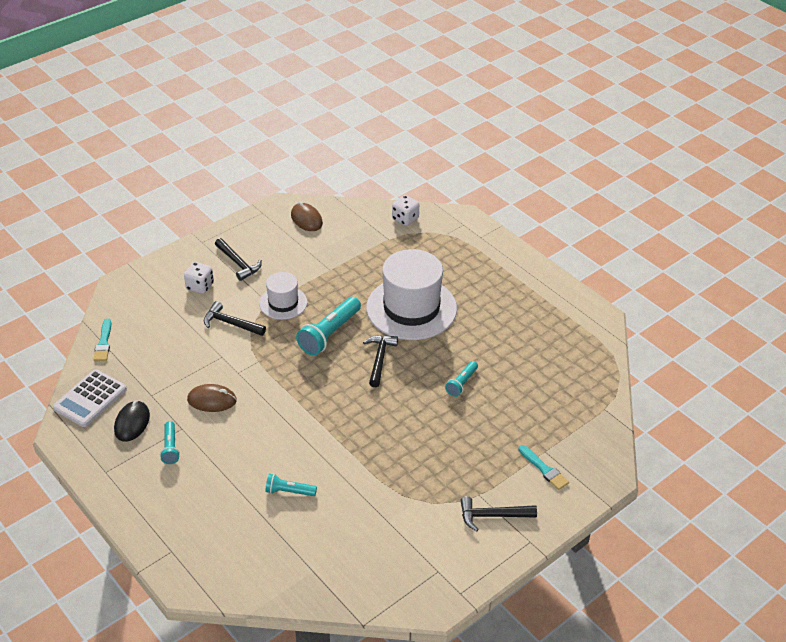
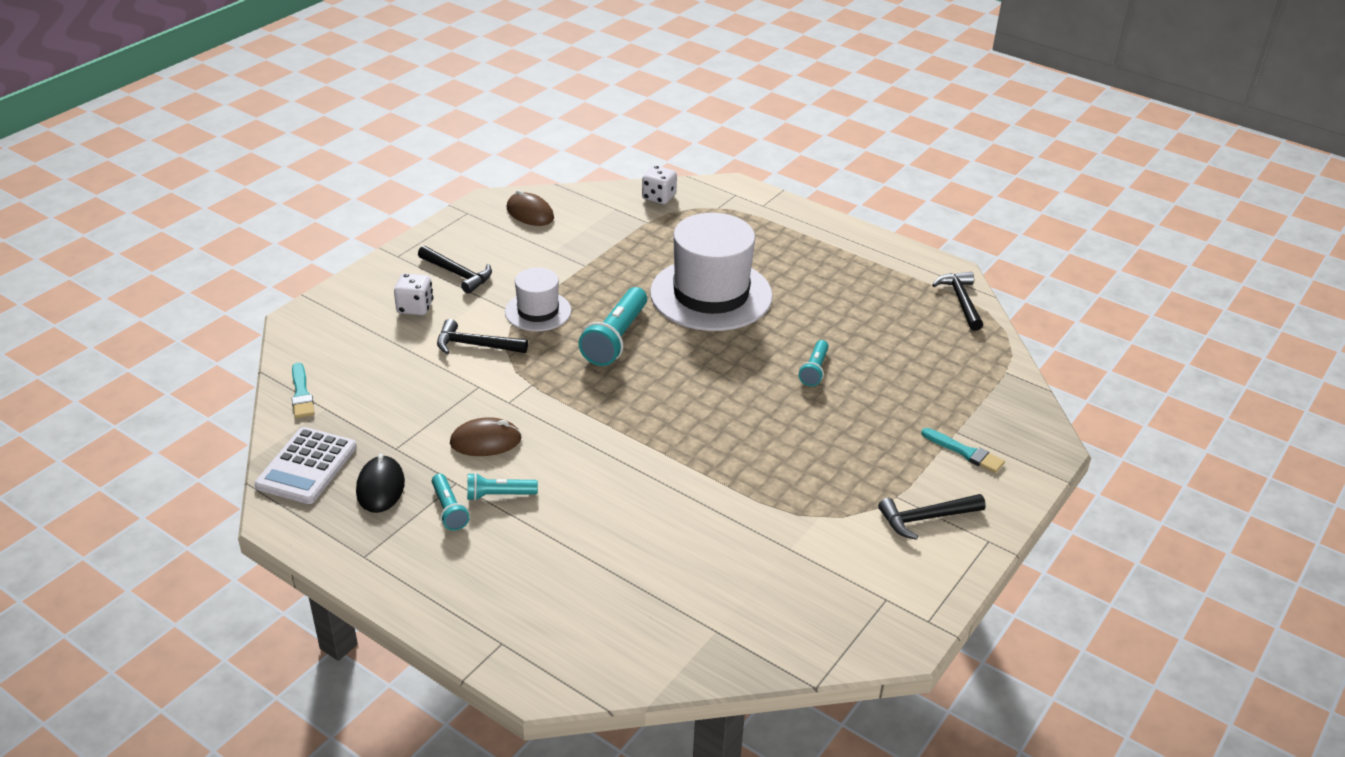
camera: 15 degrees left, 5 degrees down
(289, 491) = (640, 536): turquoise flashlight -> turquoise flashlight (499, 495)
(379, 359) = (695, 358): black hammer -> black hammer (960, 301)

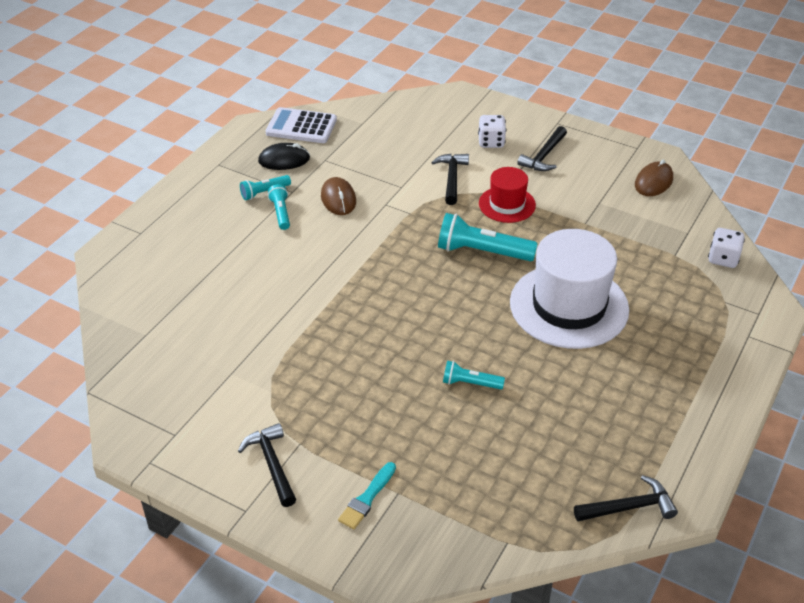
camera: 85 degrees right, 5 degrees up
(301, 394) = (375, 111): turquoise brush -> none
(538, 311) = (507, 204): white hat -> red hat

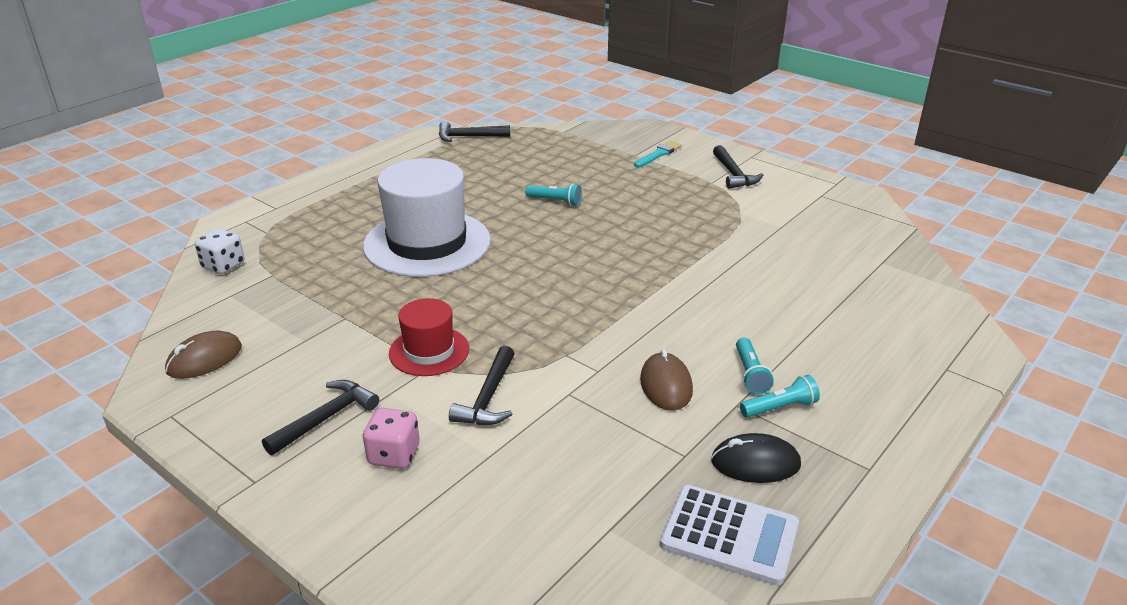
camera: 170 degrees left, 10 degrees down
(482, 252) = (492, 299): turquoise flashlight -> none
(491, 142) = (394, 455): white dice -> pink dice

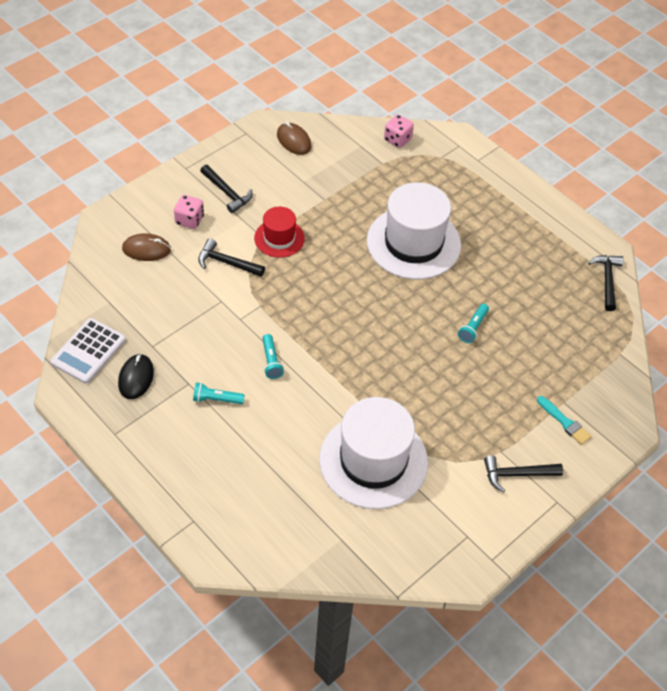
camera: 95 degrees right, 20 degrees up
(223, 266) = (397, 139): white dice -> pink dice
(666, 385) = (216, 351): brown mouse -> brown mouse (146, 249)
(769, 249) = (373, 460): none -> white hat
(780, 408) = (179, 405): turquoise flashlight -> turquoise flashlight (271, 361)

